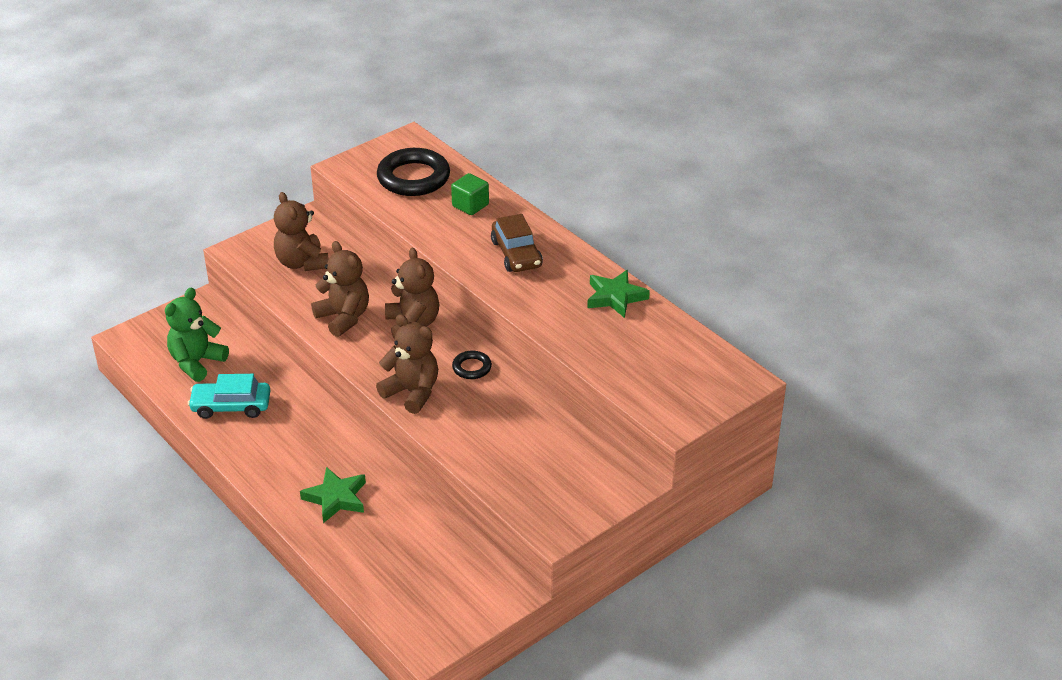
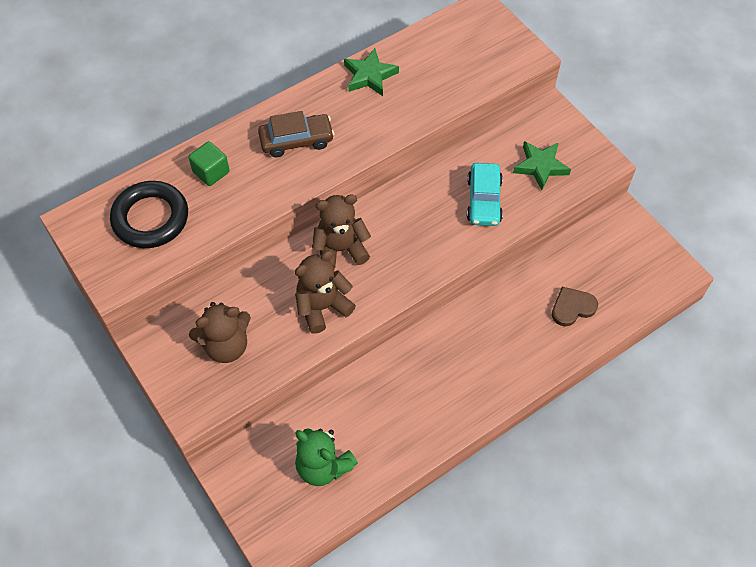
camera: 85 degrees left, 20 degrees up
(231, 406) = (393, 429): turquoise car -> turquoise car (484, 200)
(336, 498) = (520, 336): green star -> green star (540, 166)
(373, 542) = (572, 307): none -> brown heart
(412, 392) = (436, 252): brown teddy bear -> none
(472, 368) = (406, 206): black ring -> none

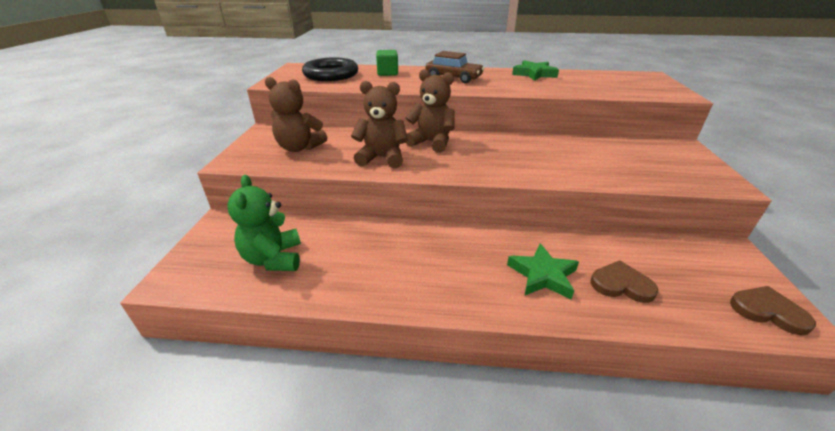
camera: 40 degrees right, 25 degrees down
(484, 200) = (575, 162): turquoise car -> none
(540, 166) = (650, 165): green star -> green star (542, 275)
(659, 271) = (767, 311): none -> brown heart

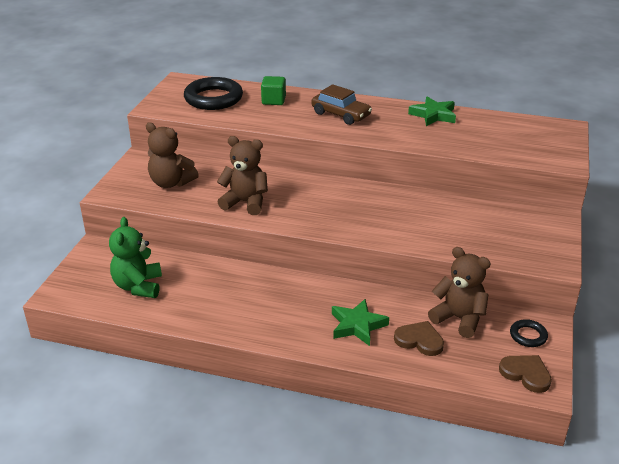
camera: 10 degrees right, 0 degrees up
(431, 142) = (299, 188): brown teddy bear -> brown teddy bear (459, 319)
(727, 264) = (528, 336): none -> black ring

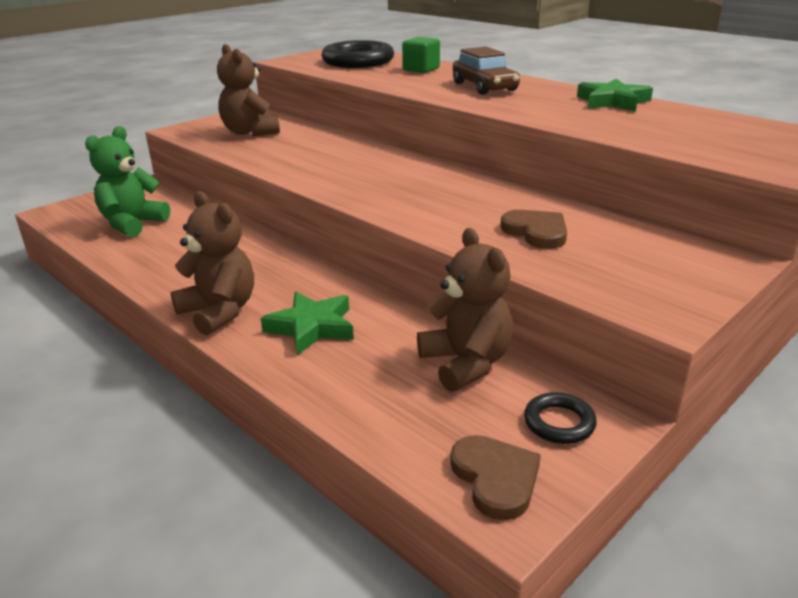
camera: 30 degrees right, 5 degrees down
(245, 202) = (300, 160): brown teddy bear -> brown teddy bear (219, 312)
(419, 340) = (374, 371): brown heart -> brown heart (536, 232)

